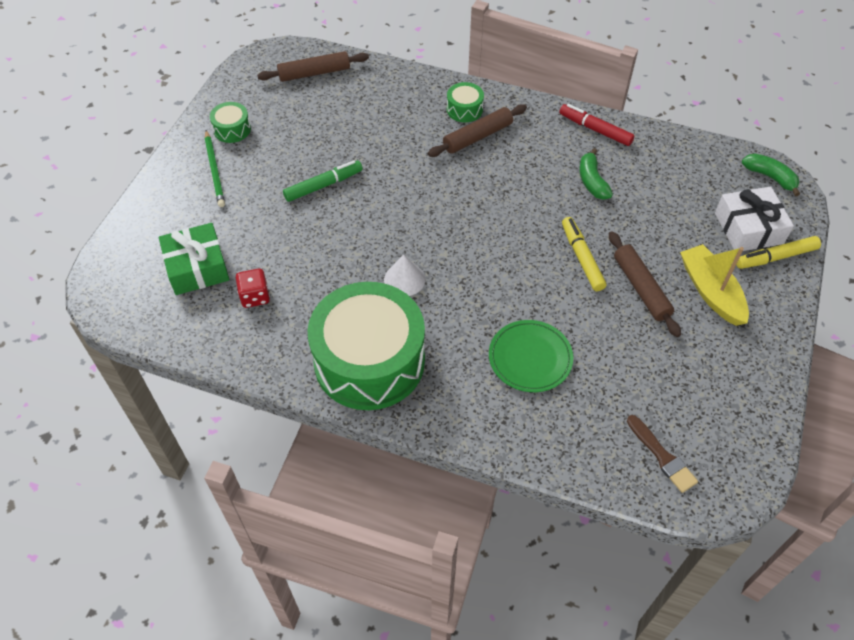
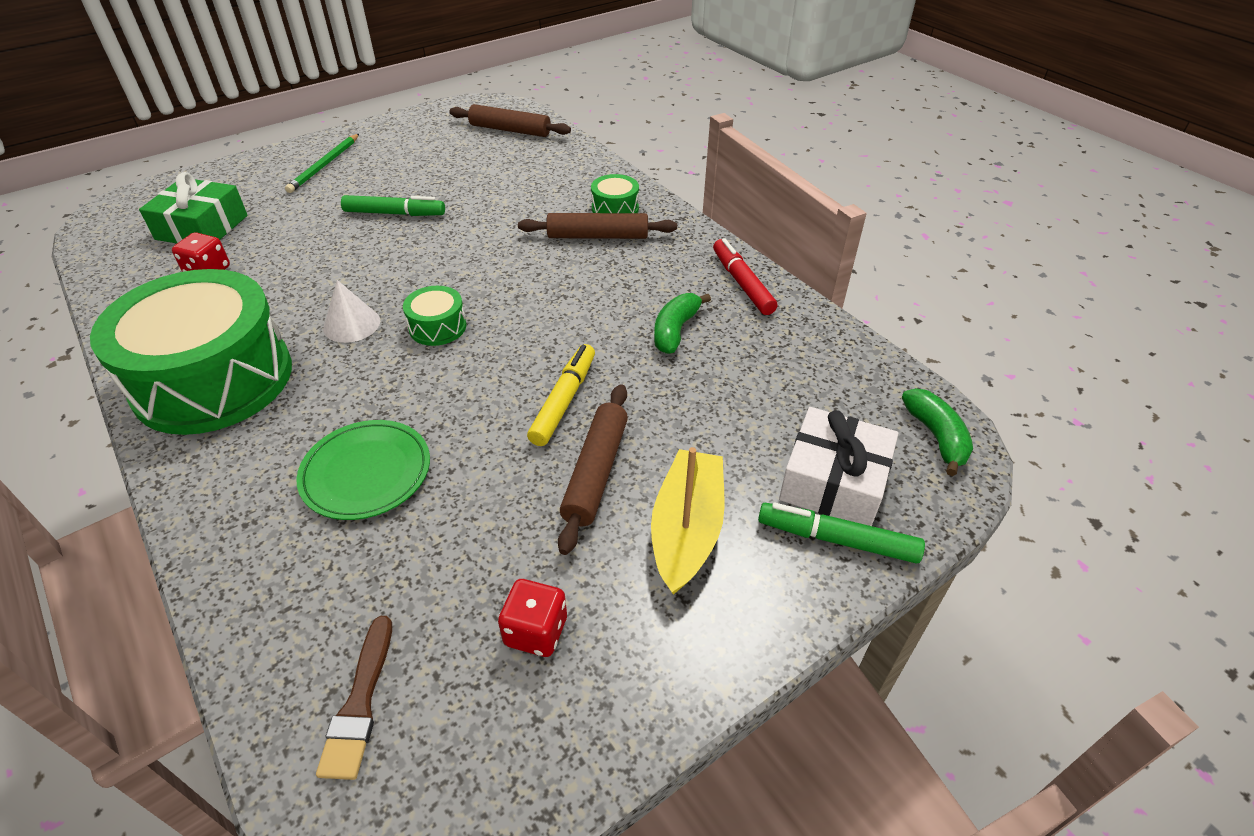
camera: 35 degrees right, 10 degrees down
(232, 129) = (382, 143): green drum -> green drum (437, 327)
(698, 379) = (536, 631): none -> red dice
(775, 257) = (837, 539): yellow marker -> green marker

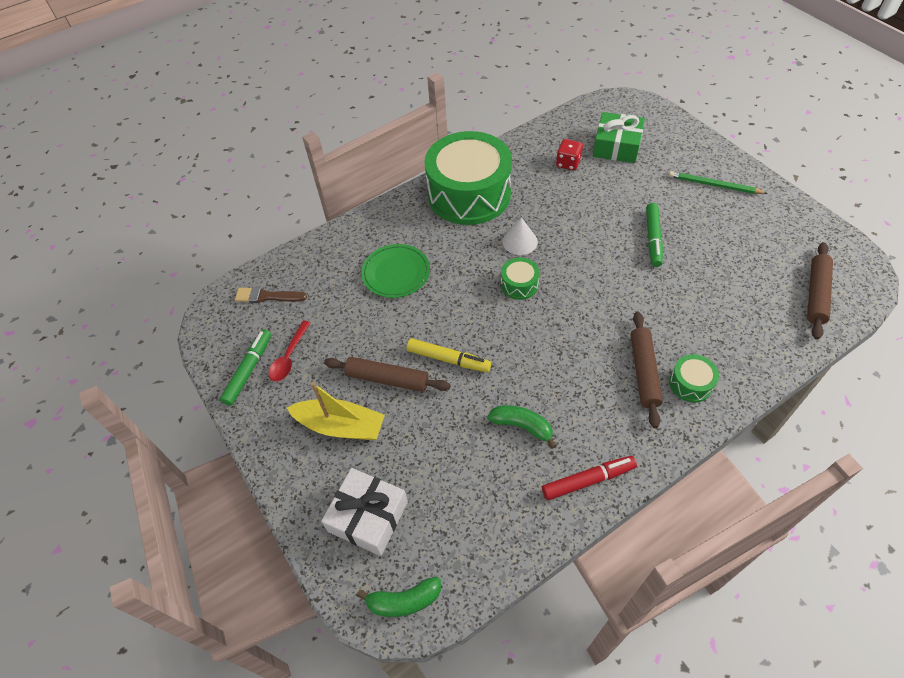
camera: 95 degrees right, 10 degrees up
(536, 631) = (289, 357): red dice -> red spoon
(837, 539) = (322, 510): green marker -> green marker (249, 370)

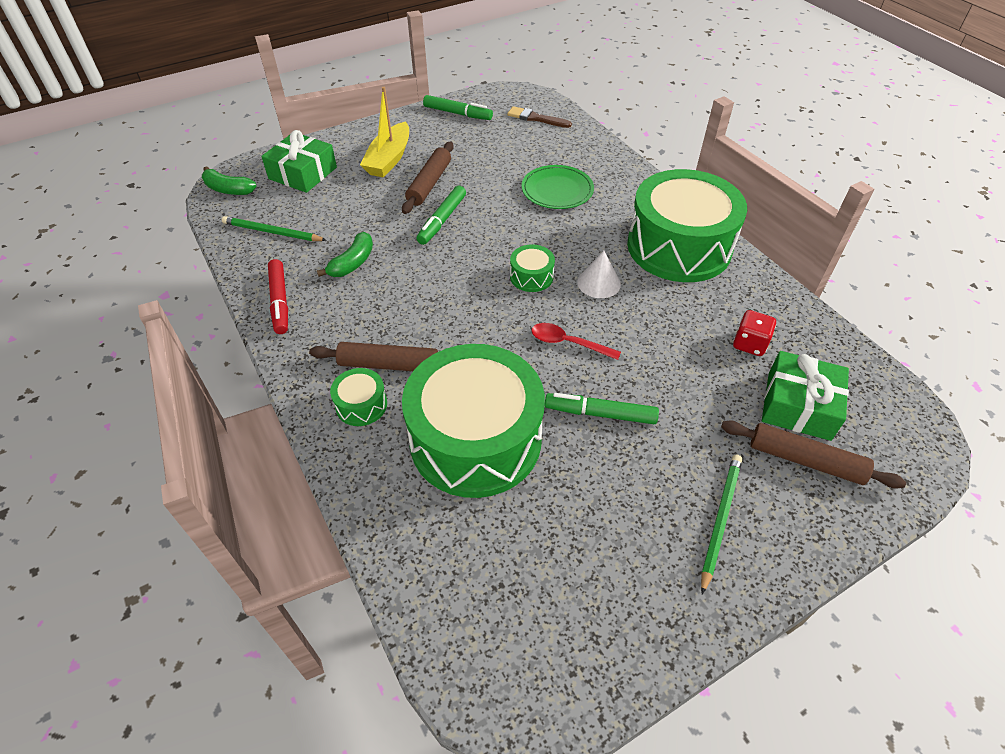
camera: 90 degrees right, 5 degrees down
(267, 296) = (536, 118): brown brush -> brown brush turned 75 degrees counterclockwise
(289, 357) = (466, 132): red spoon -> red spoon (568, 343)
(368, 516) = (303, 173): white gift -> green gift
(404, 601) = (228, 189): green banana -> green banana turned 60 degrees counterclockwise
(448, 359) = (442, 220): yellow marker -> green marker
(482, 519) = (272, 232): none -> green pencil
(698, 305) = (475, 439): none -> green drum
(816, 294) = (473, 600): brown rolling pin -> brown rolling pin (805, 460)

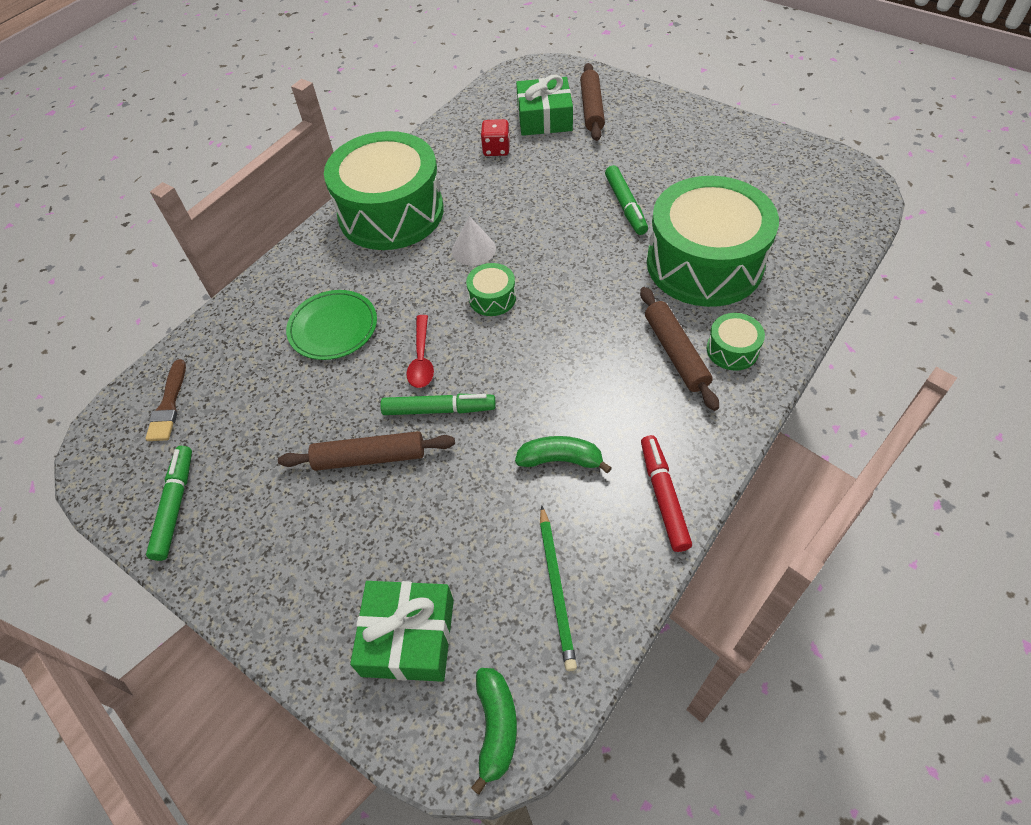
camera: 110 degrees left, 5 degrees up
(280, 301) = (663, 496): red marker -> red marker turned 60 degrees counterclockwise
(389, 159) = (329, 535): yellow boat -> none
(568, 343) = (564, 245): red spoon -> red spoon (421, 359)
(720, 520) = (668, 133): green pencil -> none

